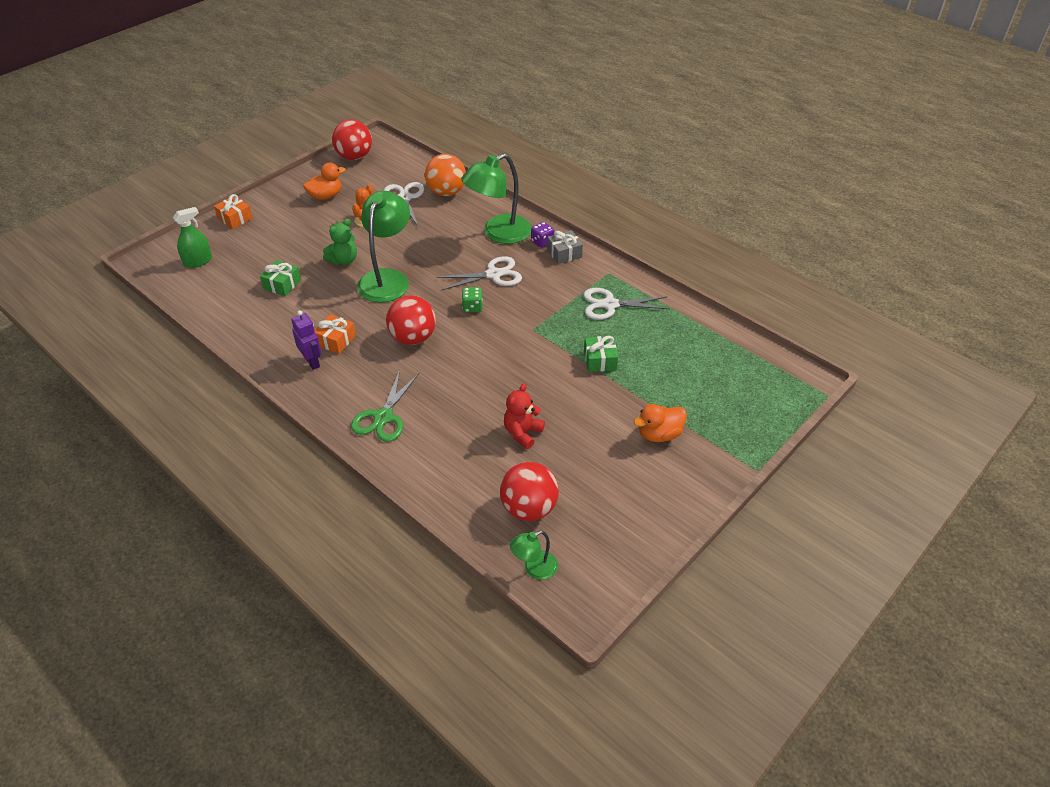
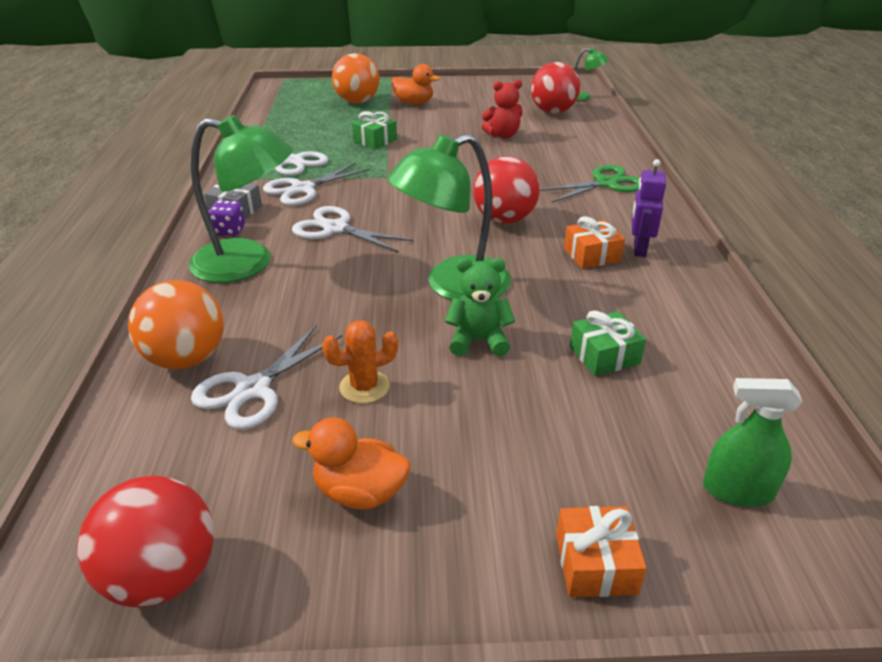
camera: 135 degrees left, 10 degrees down
(472, 307) = (407, 214): green dice -> none
(560, 288) = (303, 189): none -> white scissors
(702, 402) = (357, 102): none -> orange ball

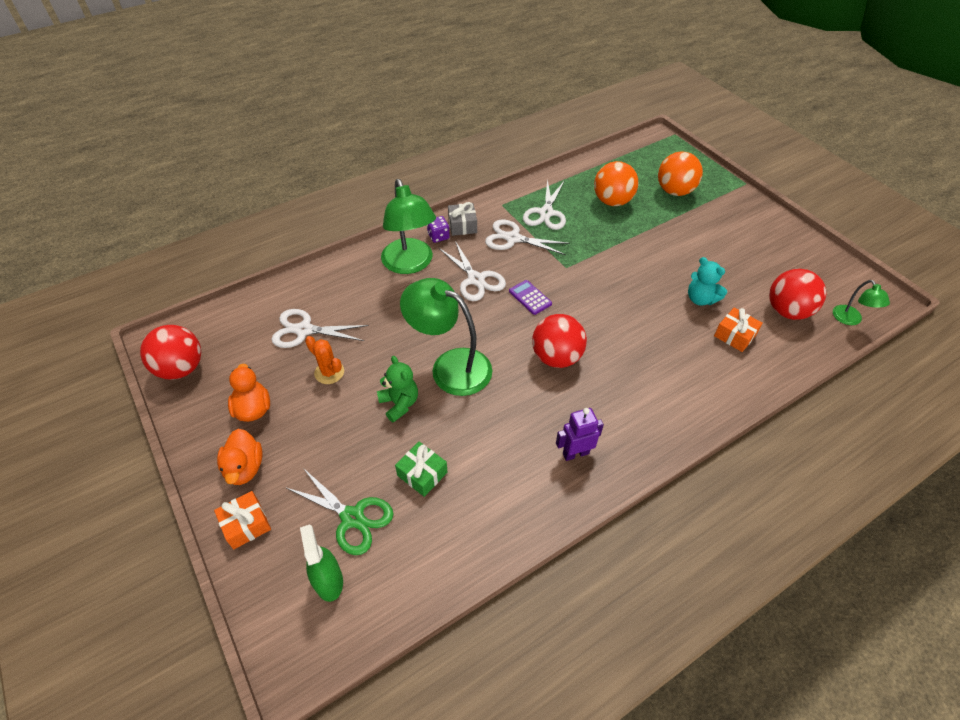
camera: 60 degrees right, 15 degrees up
(186, 359) = (313, 292): orange ball -> orange ball (612, 201)
(335, 229) = (476, 279): white scissors -> white scissors turned 150 degrees clockwise
(375, 140) = (617, 234): green gift -> none
(404, 207) = (530, 297): none -> purple calculator
(414, 103) = (707, 221): orange duck -> orange duck (245, 468)
(503, 135) = (700, 299): red teddy bear -> turquoise teddy bear
(591, 255) = (544, 426): orange gift -> orange gift (735, 335)
(605, 183) = (671, 397): green scissors -> green scissors (352, 517)

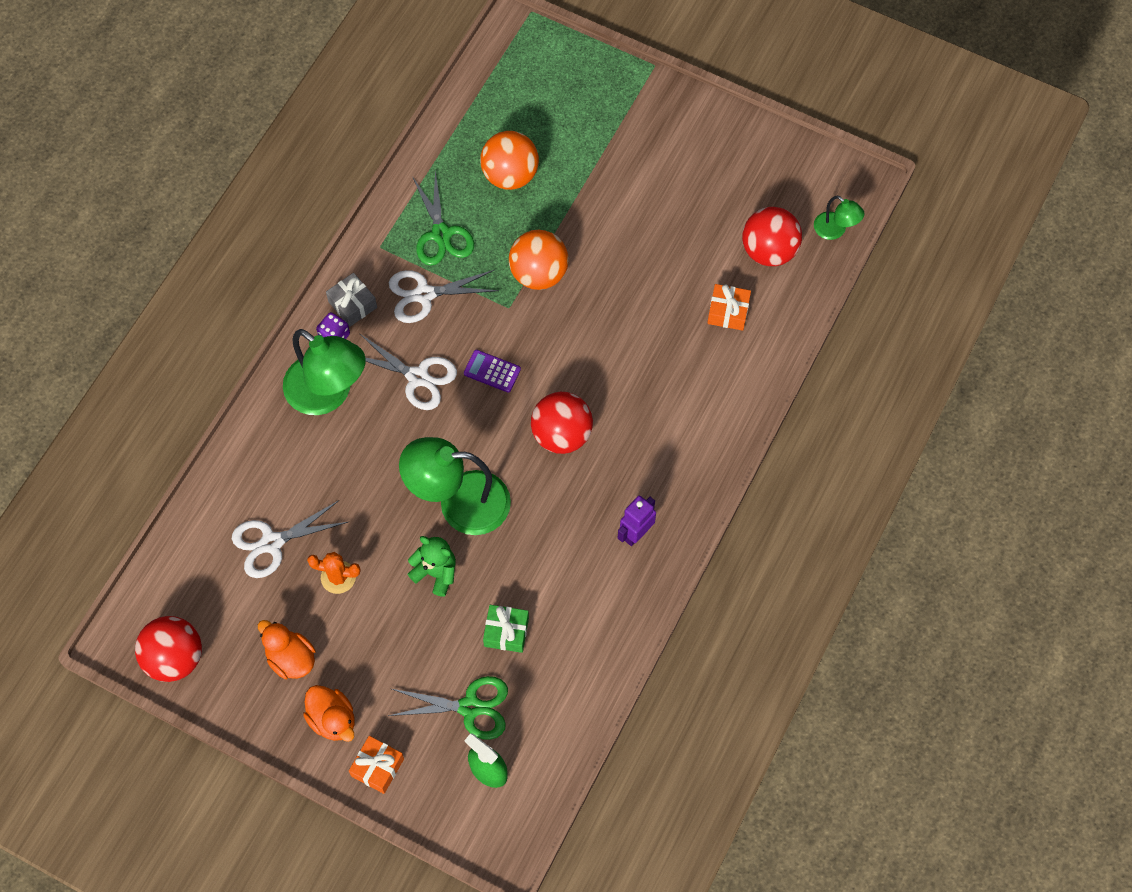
camera: 30 degrees left, 15 degrees up
(546, 213) = (441, 234): white scissors -> green scissors
(674, 191) = (576, 121): orange ball -> orange ball (539, 273)
(700, 299) = (674, 279): turquoise teddy bear -> none

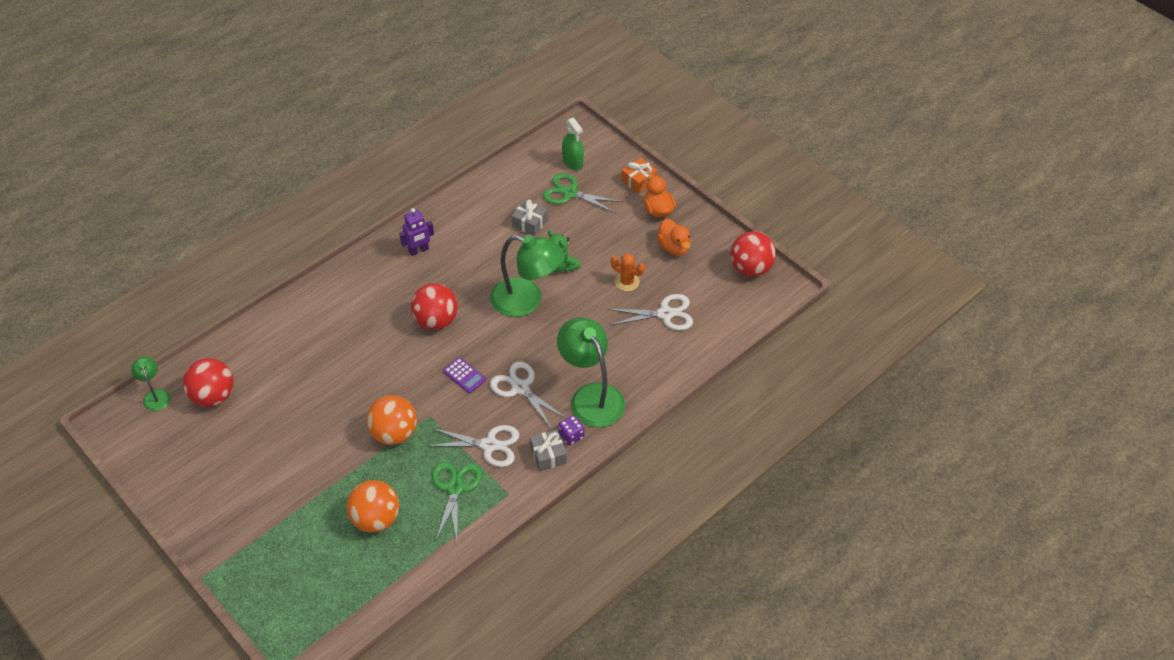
camera: 160 degrees left, 15 degrees down
(506, 632) = (529, 223): green gift -> grey gift
(728, 312) = (272, 363): orange gift -> none

